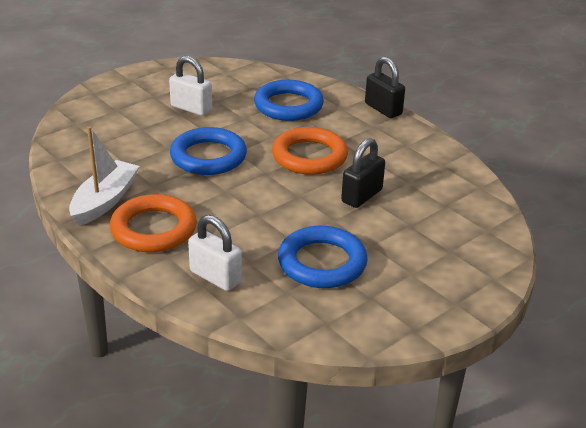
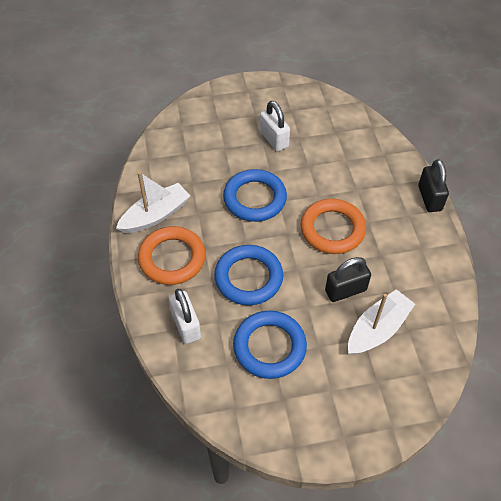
camera: 30 degrees right, 20 degrees up
(288, 105) = (352, 164): blue ring -> blue ring (248, 278)
(417, 213) = (377, 329): none -> white boat

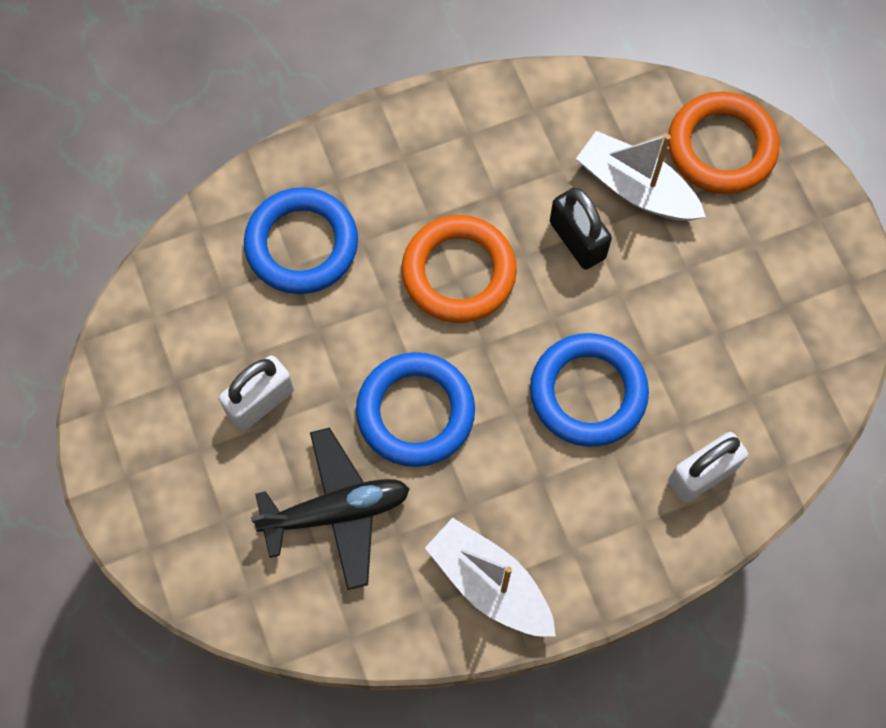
camera: 100 degrees left, 15 degrees up
(172, 258) = (578, 529): orange ring -> orange ring (721, 147)
(210, 160) = (336, 512): none -> black plane
(269, 347) = (707, 339): blue ring -> blue ring (302, 245)
(429, 198) = (360, 125): black padlock -> none

